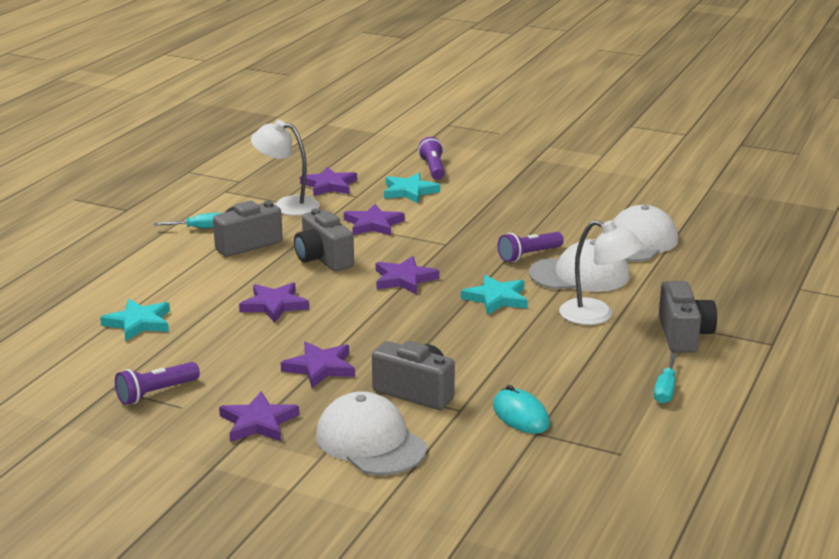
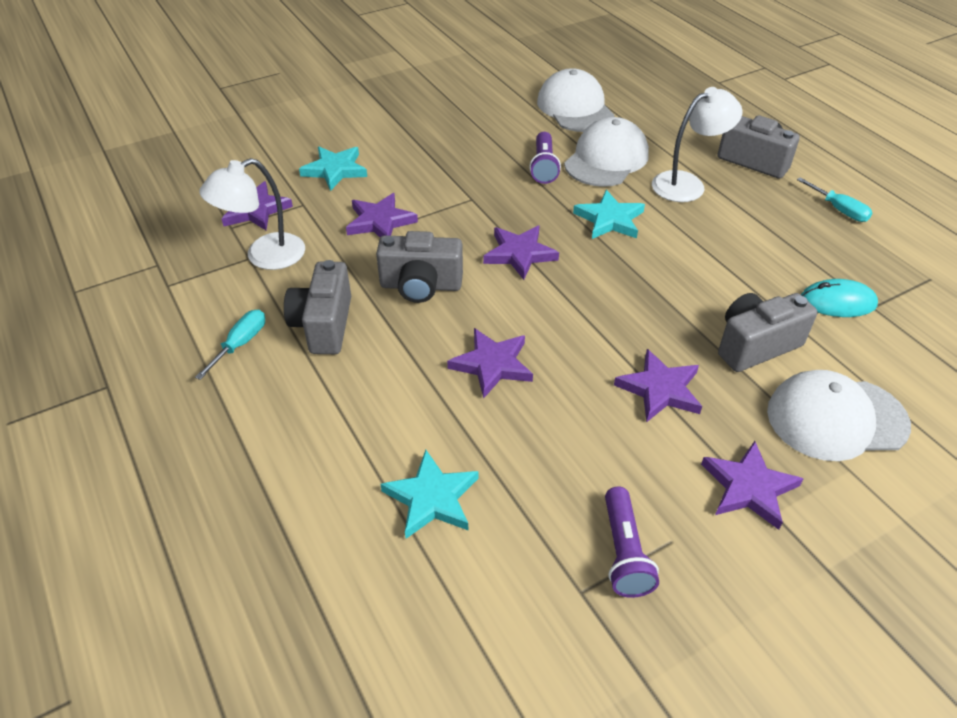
camera: 55 degrees left, 20 degrees up
(433, 169) = (304, 136): purple flashlight -> none

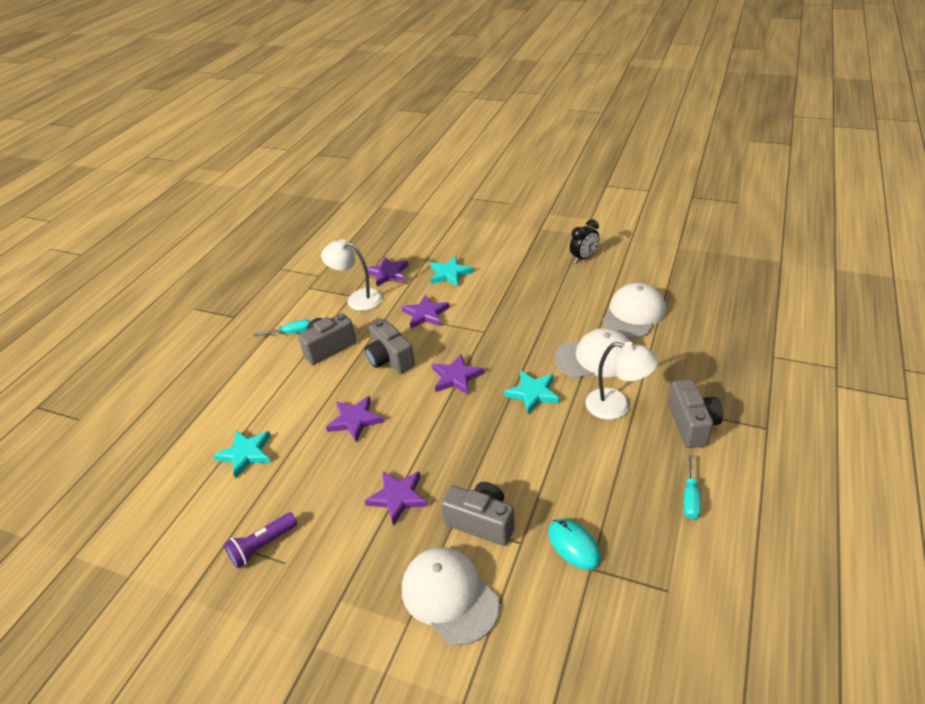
camera: 55 degrees right, 5 degrees down
(450, 86) = (583, 258): none -> black clock
(544, 167) = (551, 338): purple flashlight -> none
(749, 487) = (351, 578): purple star -> none

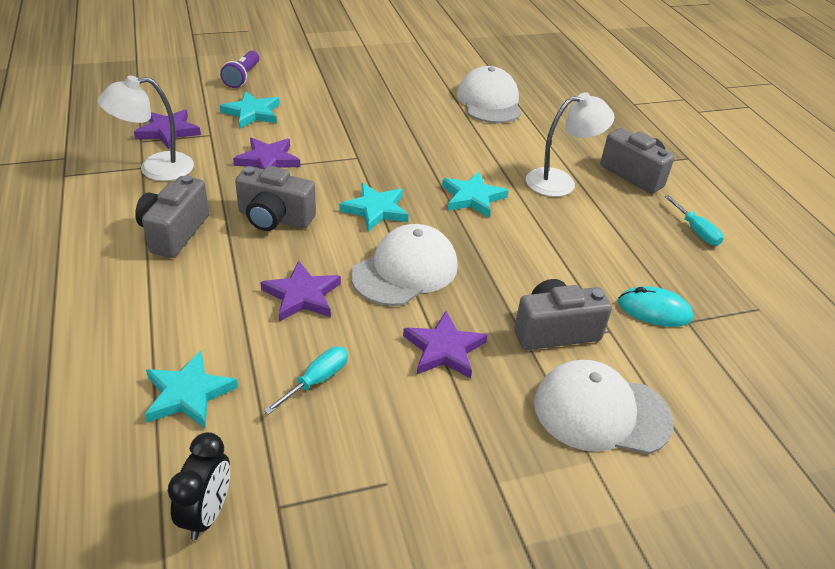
camera: 45 degrees left, 0 degrees up
(262, 546) = (336, 482): purple flashlight -> purple flashlight (242, 77)
(291, 333) = (96, 233): turquoise screwdriver -> turquoise screwdriver (317, 380)
(456, 377) = (376, 210): purple star -> turquoise star
(583, 258) = (387, 65): black clock -> black clock (207, 513)
(595, 358) = (496, 148): white cap -> white cap (405, 270)

